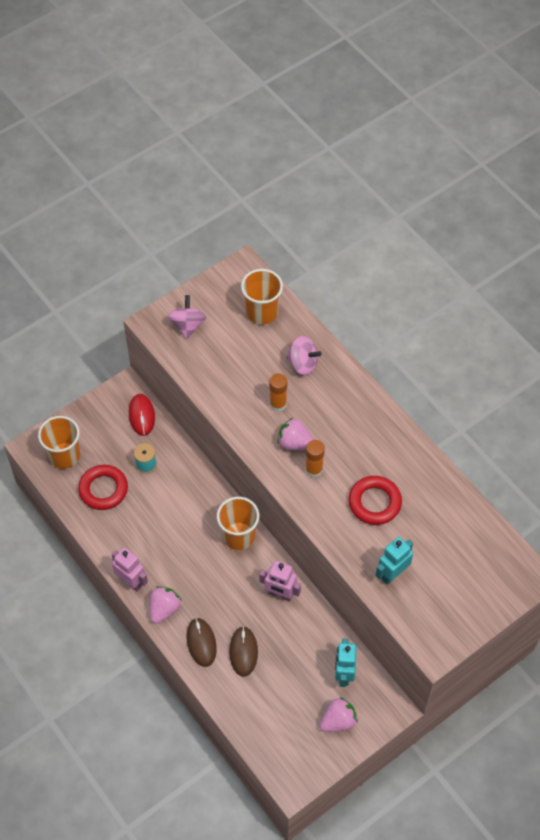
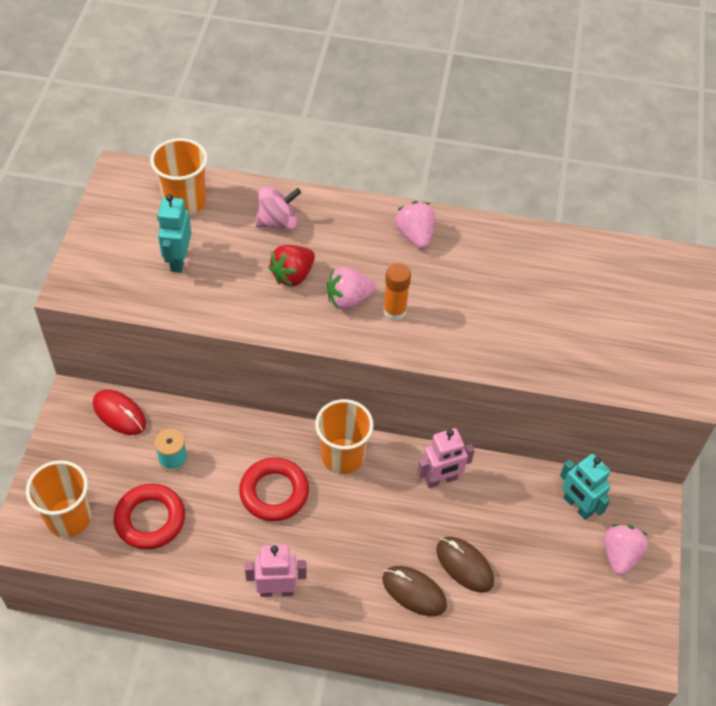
camera: 45 degrees left, 5 degrees down
(164, 609) = (341, 590): pink strawberry -> pink strawberry (415, 236)
(187, 325) = (115, 264): pink spinning top -> none
(278, 404) = (293, 275): orange glue stick -> red strawberry
(374, 502) = (484, 299): red ring -> red ring (274, 492)
(392, 574) = (572, 351): turquoise robot -> turquoise robot (178, 260)

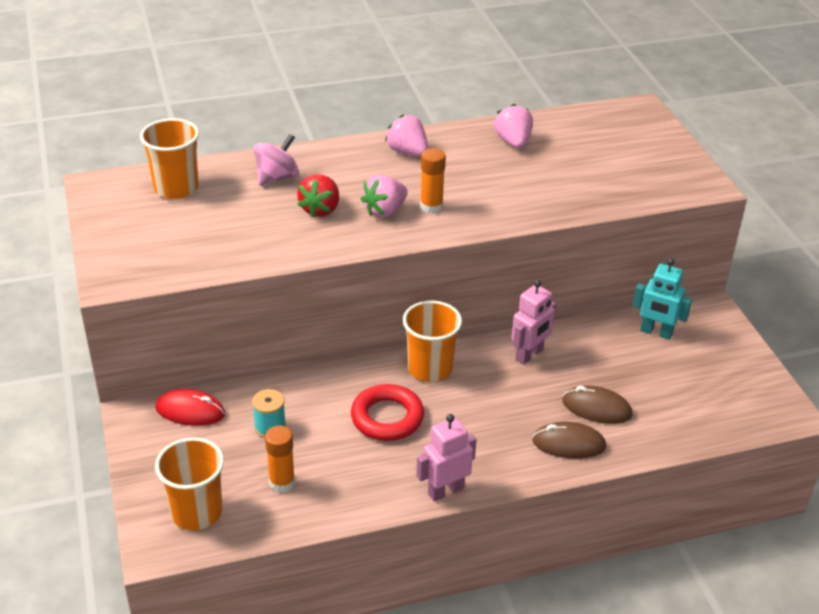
camera: 25 degrees left, 15 degrees down
(150, 519) = (282, 482): red ring -> orange glue stick
(178, 260) = (203, 230): turquoise robot -> none
(620, 555) = (716, 353): pink strawberry -> pink strawberry (513, 142)

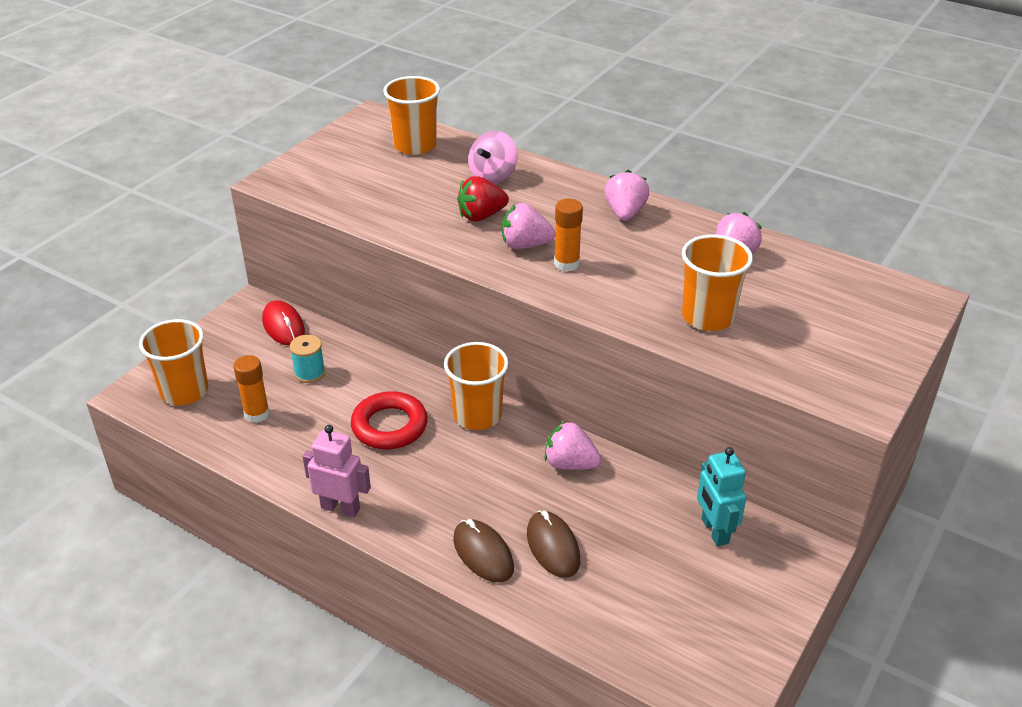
camera: 50 degrees right, 0 degrees up
(277, 177) = (493, 176): pink spinning top -> pink spinning top turned 120 degrees clockwise
(529, 355) = (570, 464): pink robot -> pink strawberry
(562, 187) = (708, 317): none -> orange cup

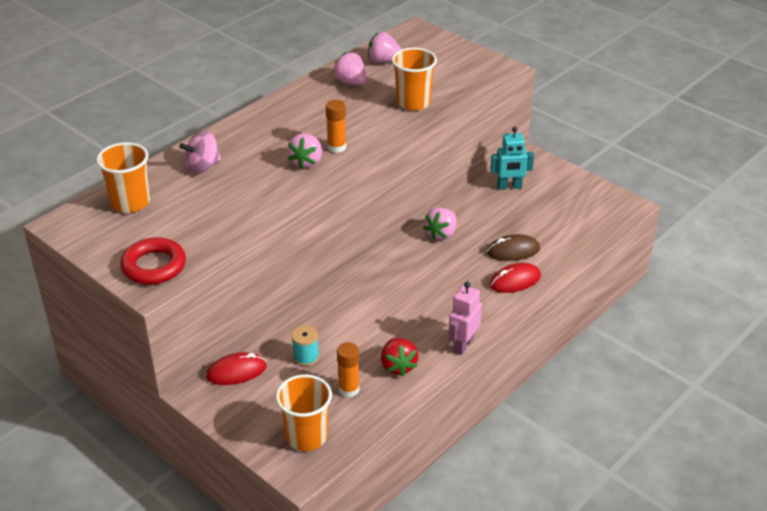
camera: 80 degrees left, 0 degrees up
(389, 426) = (382, 315): red ring -> red ring (154, 266)
(477, 415) = (382, 270): orange cup -> none
(481, 216) = (259, 178): red strawberry -> red strawberry (398, 366)
(483, 553) = (515, 281): brown mouse -> red mouse
(493, 176) = (202, 167): pink spinning top -> pink spinning top turned 105 degrees clockwise
(625, 213) = (283, 115): pink strawberry -> pink strawberry (384, 61)

